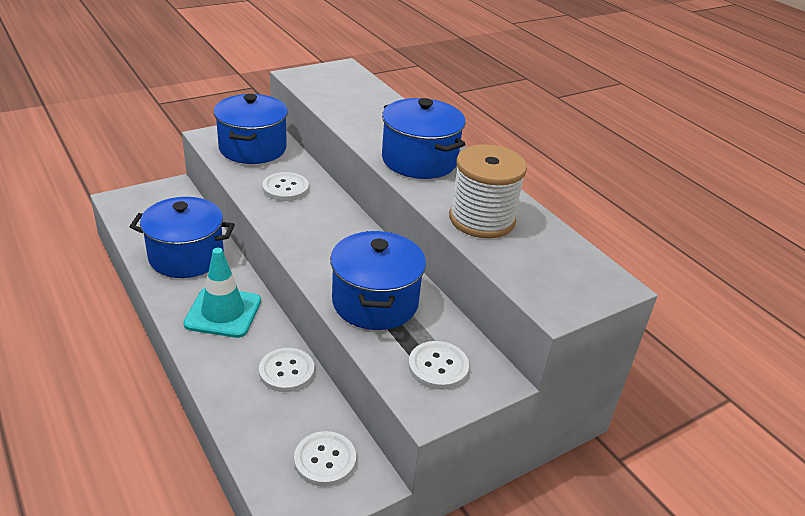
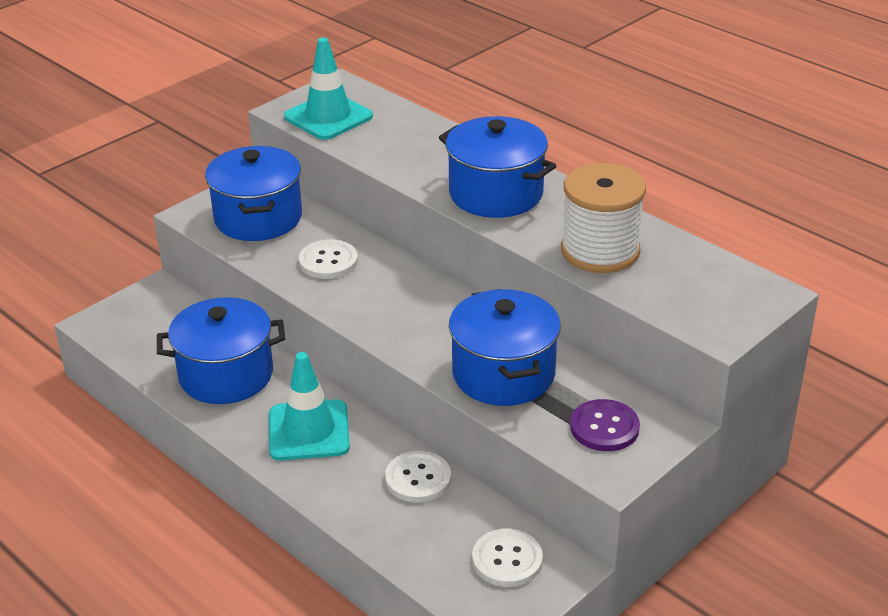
camera: 10 degrees left, 0 degrees up
(323, 85) = (328, 117): none -> turquoise traffic cone
(438, 367) = (604, 427): white button -> purple button

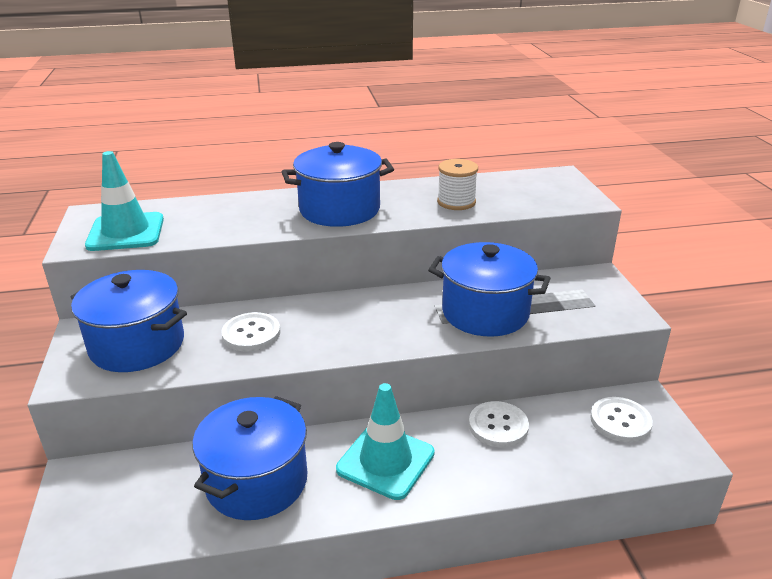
camera: 55 degrees left, 5 degrees down
(600, 251) = (456, 202): white spool -> white spool, size x0.62
(604, 427) = (580, 298): purple button -> none

